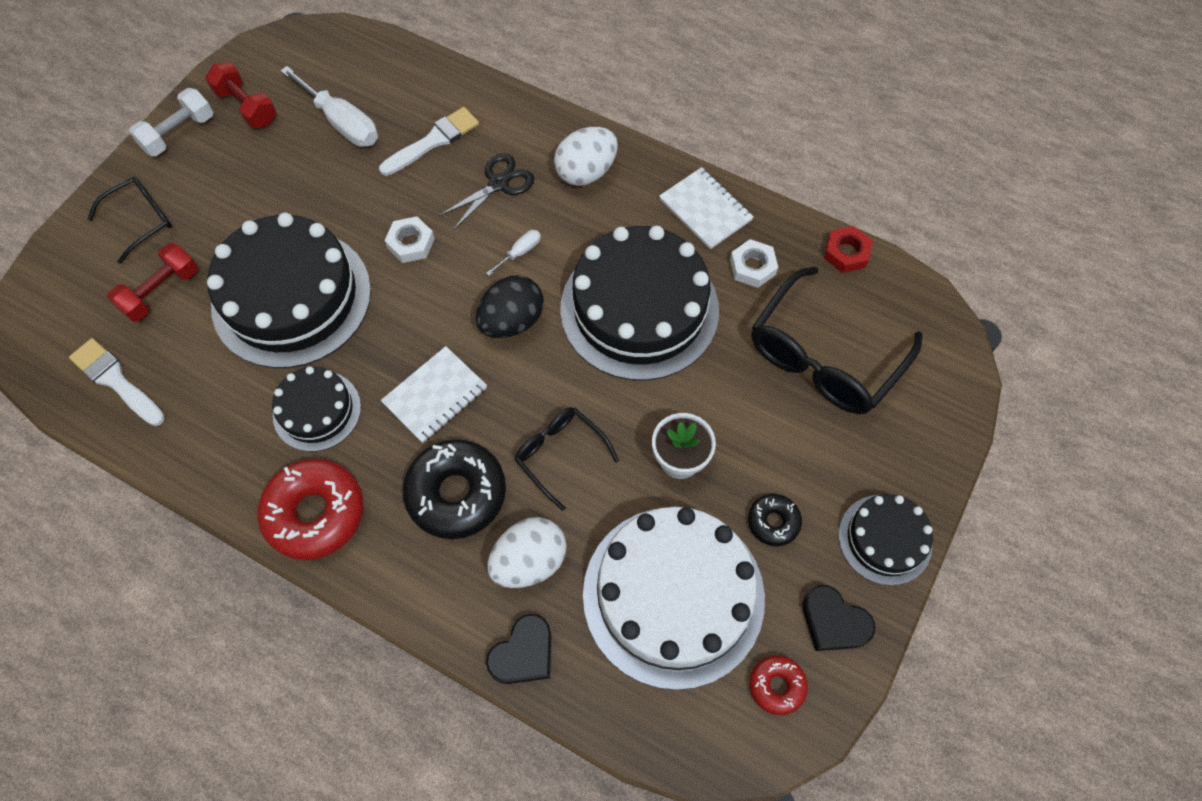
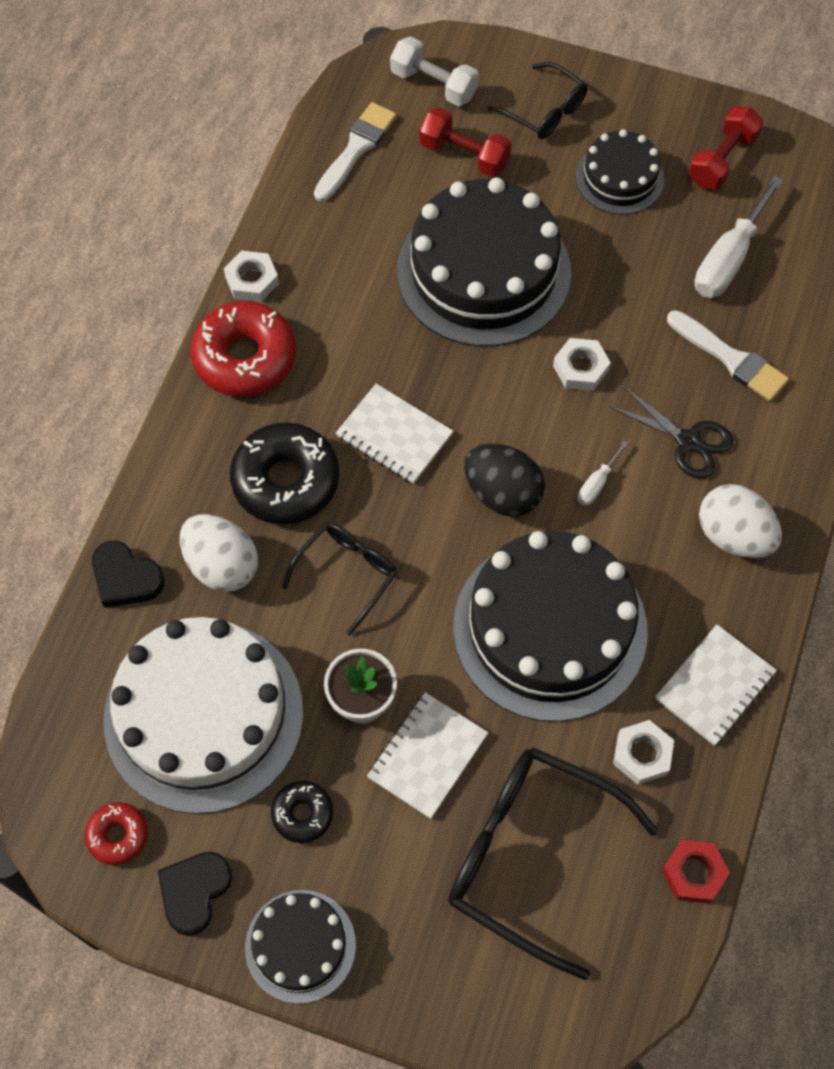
camera: 80 degrees right, 0 degrees up
(179, 133) = (666, 109): white dumbbell -> white dumbbell (434, 84)
(230, 495) = (252, 280): none -> white nut
(317, 411) = (356, 330): black cake -> black cake (619, 178)
(520, 252) = (597, 483): white screwdriver -> white screwdriver turned 90 degrees clockwise
(735, 417) = (427, 756): none -> white notebook

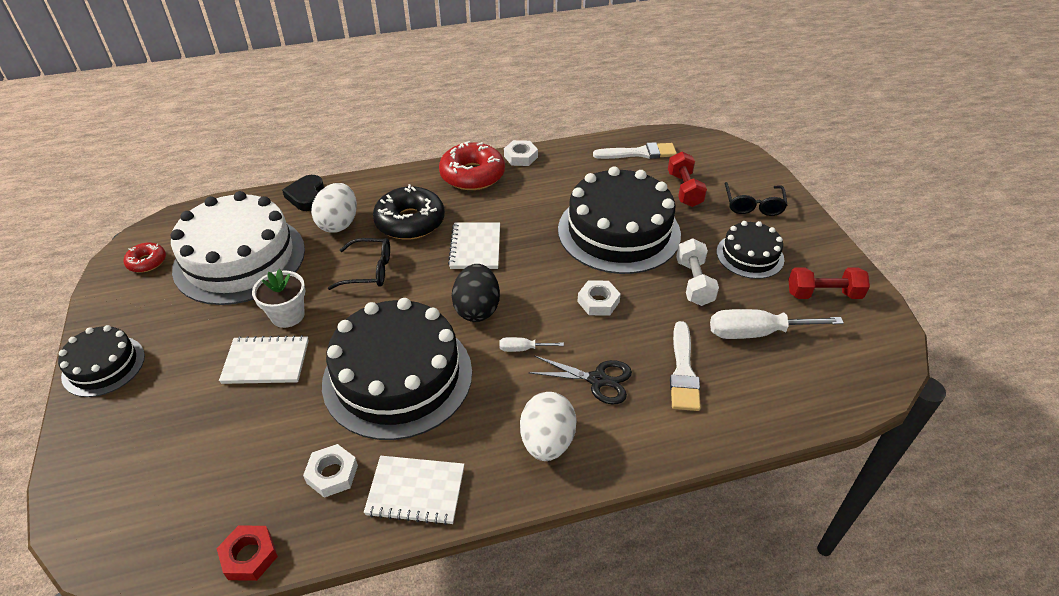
camera: 55 degrees right, 20 degrees down
(194, 892) = (123, 306): black heart -> none
(302, 814) = (196, 325): black donut -> none
(434, 84) = (713, 159): white dumbbell -> white dumbbell (694, 282)
(531, 856) = (218, 449): black glasses -> none
(688, 441) = (597, 380): black scissors -> black scissors turned 75 degrees counterclockwise

